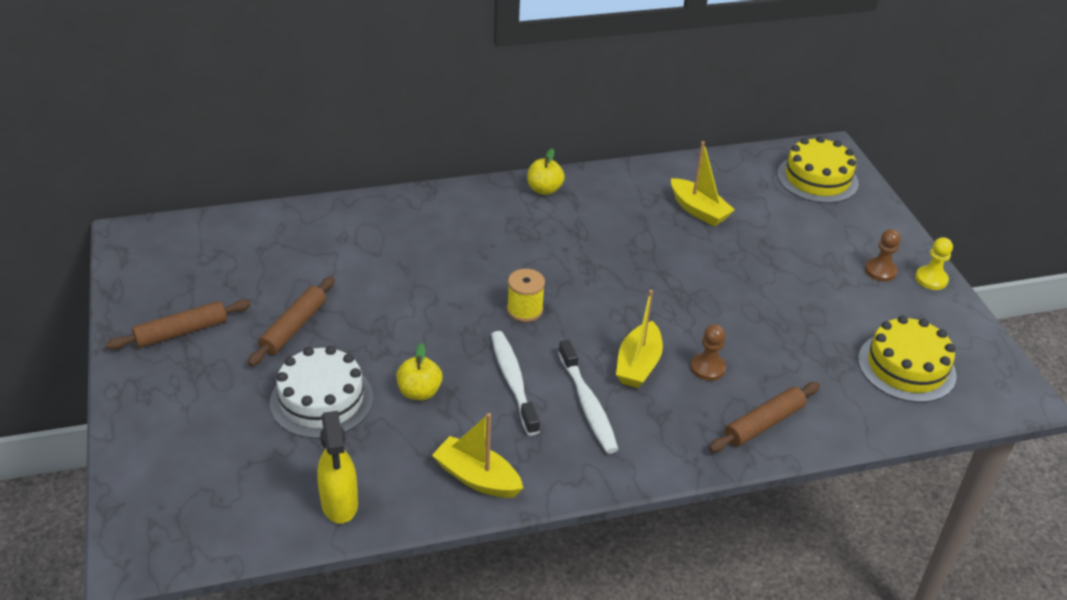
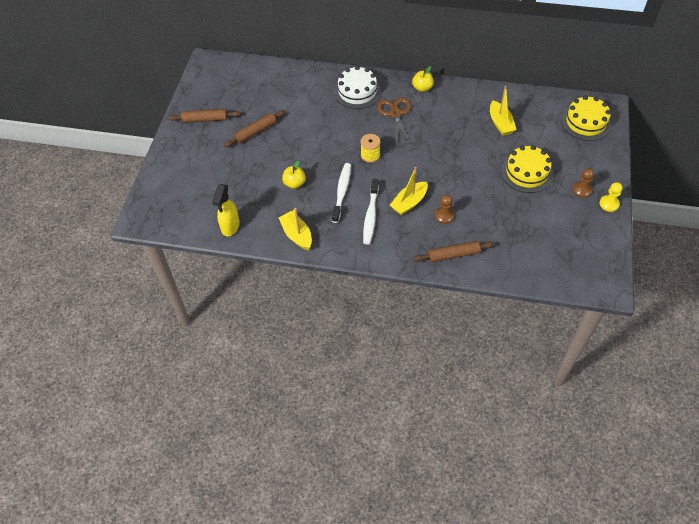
camera: 30 degrees right, 15 degrees up
(321, 400) = (249, 173): white cake -> white cake (357, 92)
(525, 237) = (395, 114): none -> brown scissors
(906, 367) = (554, 250): yellow cake -> yellow cake (527, 172)

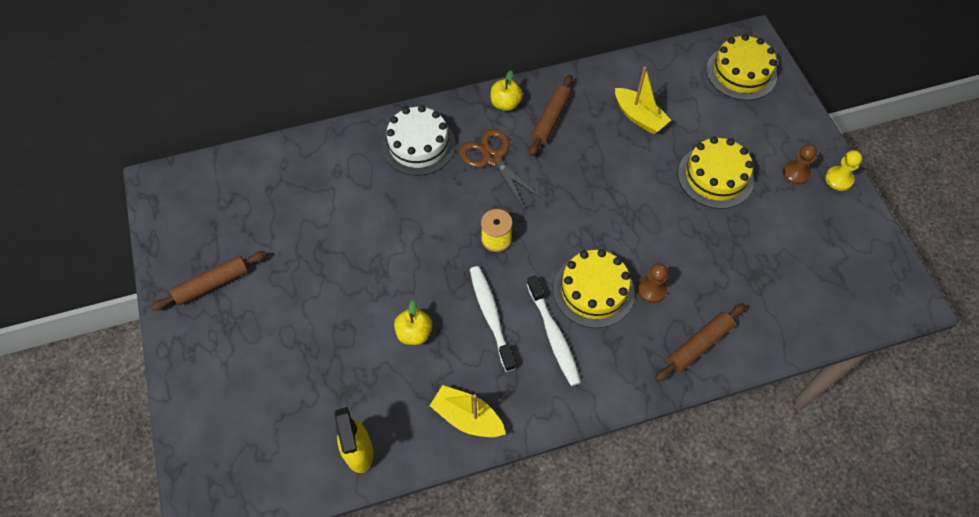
camera: 30 degrees left, 5 degrees up
(255, 132) = (305, 272): brown rolling pin -> brown rolling pin (551, 119)
(409, 202) = (593, 290): yellow boat -> yellow cake

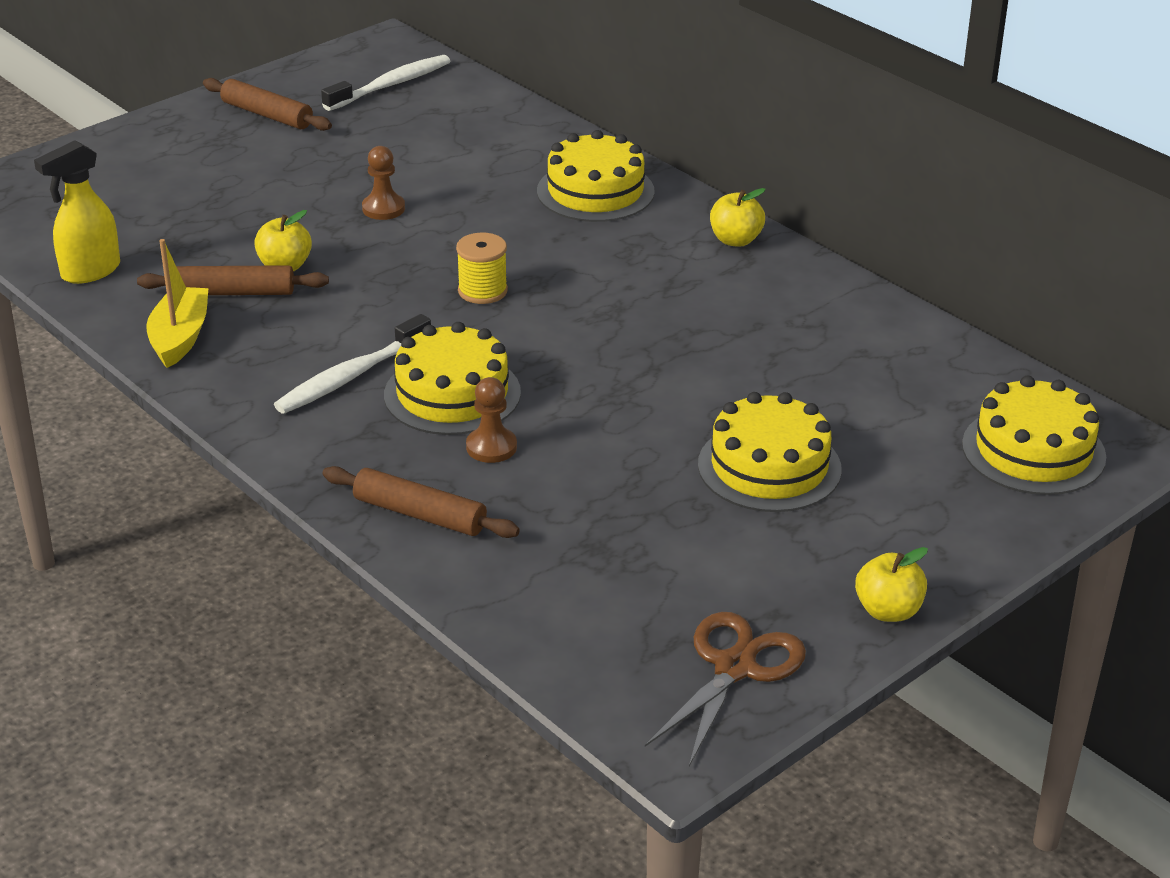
camera: 65 degrees right, 25 degrees down
(418, 145) = (595, 191): white cake -> yellow cake
(491, 315) = (350, 317): white toothbrush -> white toothbrush (391, 85)
(492, 158) = (622, 254): brown scissors -> brown scissors (734, 668)
(551, 119) = (742, 285): brown rolling pin -> brown rolling pin (234, 293)
(639, 117) = (825, 364): yellow boat -> none
(795, 173) = (856, 555): brown pawn -> brown pawn (383, 208)
(839, 179) = (888, 611): yellow pawn -> yellow apple

